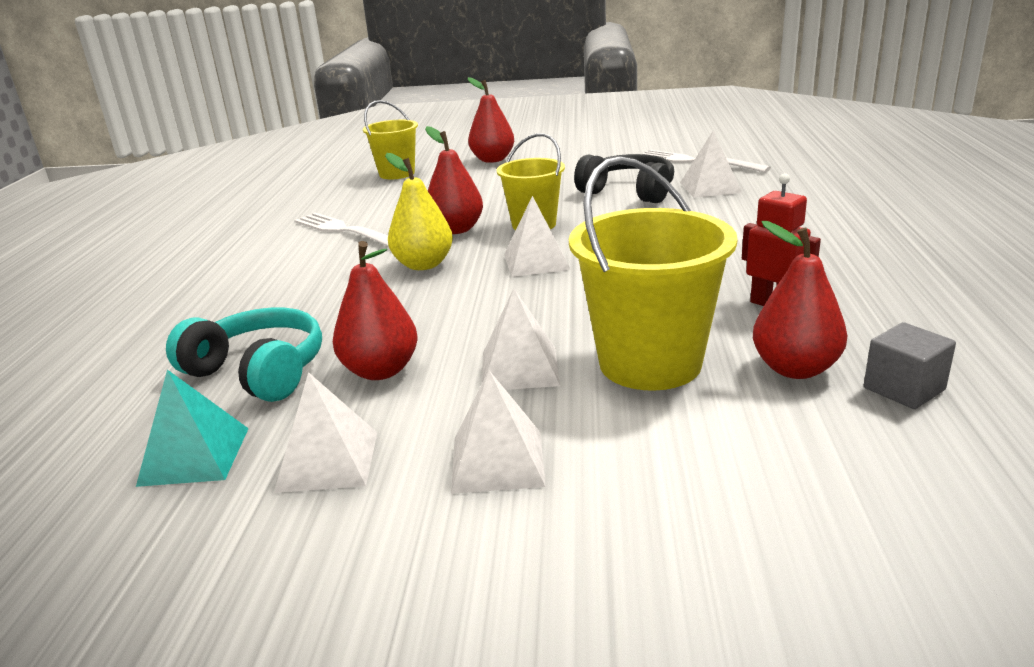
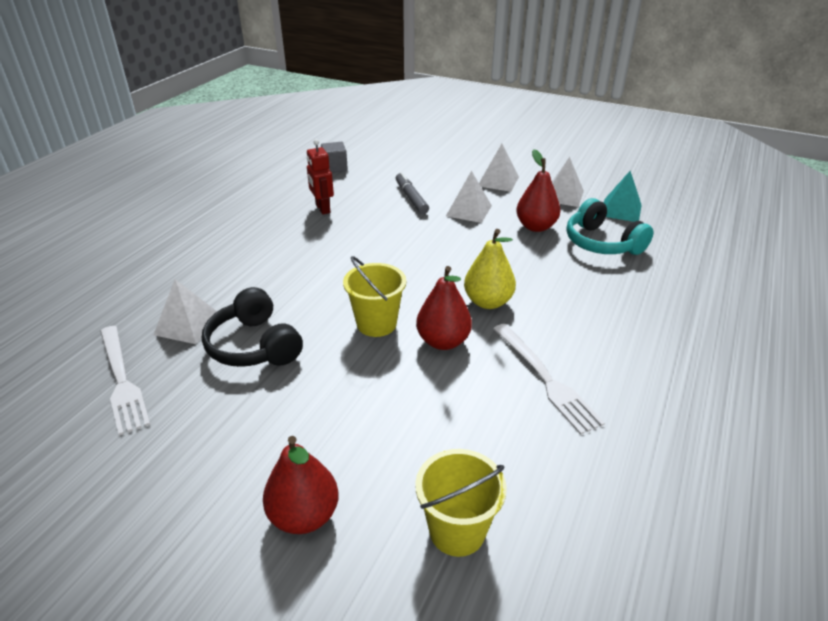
camera: 160 degrees left, 10 degrees up
(536, 261) = (408, 278): white pyramid -> none
(650, 363) = (411, 198): yellow bucket -> grey marker
(795, 369) = (359, 182): red pear -> none

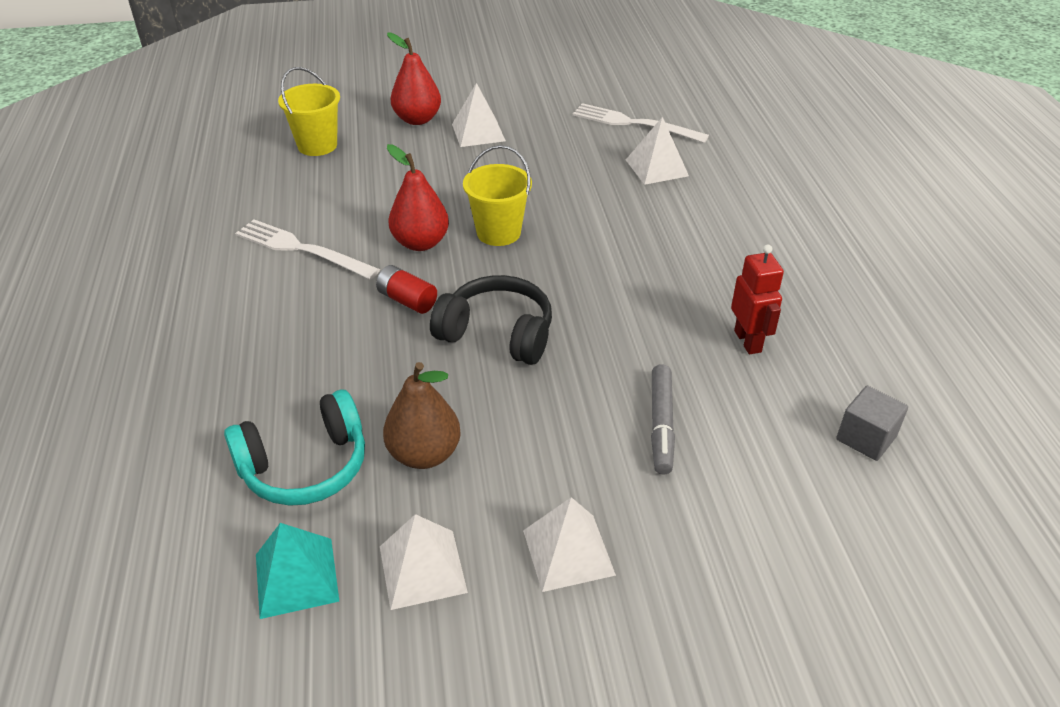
camera: 145 degrees right, 5 degrees up
(254, 345) = (578, 176): black headphones -> black headphones (497, 334)
(322, 209) = (748, 341): red robot -> red robot turned 45 degrees clockwise
(411, 198) = (661, 424): grey marker -> grey marker turned 60 degrees clockwise
(468, 210) = (551, 440): white pyramid -> white pyramid (478, 132)
(488, 302) = (407, 300): yellow pear -> red battery
(536, 227) = (424, 454): red pear -> brown pear
(602, 243) = (305, 466): turquoise headphones -> turquoise headphones turned 135 degrees clockwise

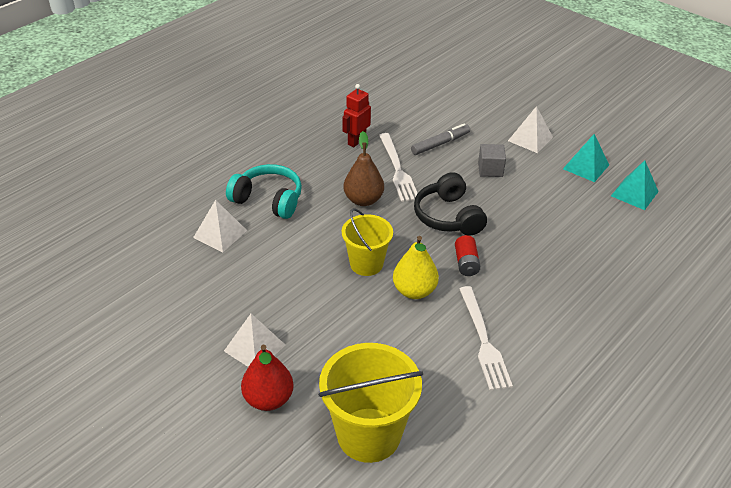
camera: 130 degrees left, 0 degrees up
(305, 466) = (597, 225): turquoise headphones -> turquoise headphones (268, 200)
(317, 145) = (369, 435): yellow bucket -> yellow bucket, size x1.59
(420, 243) = (414, 291): red pear -> yellow pear
(422, 569) = (586, 167): white pyramid -> turquoise pyramid
(424, 454) = (543, 196): brown pear -> brown pear (363, 200)
(634, 123) = (164, 271): white fork -> white fork (397, 169)
(866, 438) = (381, 96): grey cube -> grey cube (490, 169)

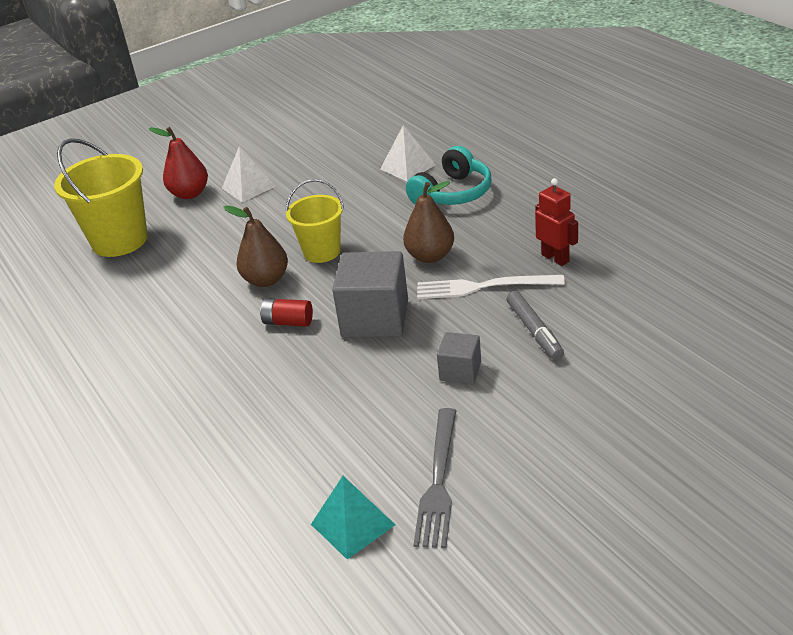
camera: 110 degrees right, 5 degrees down
(414, 291) = (266, 280): yellow pear -> brown pear
(448, 216) = (375, 319): black headphones -> grey cube
(483, 341) = (172, 318): white fork -> none
(530, 139) = (529, 430): white pyramid -> none
(586, 167) = (438, 481): turquoise pyramid -> grey fork

